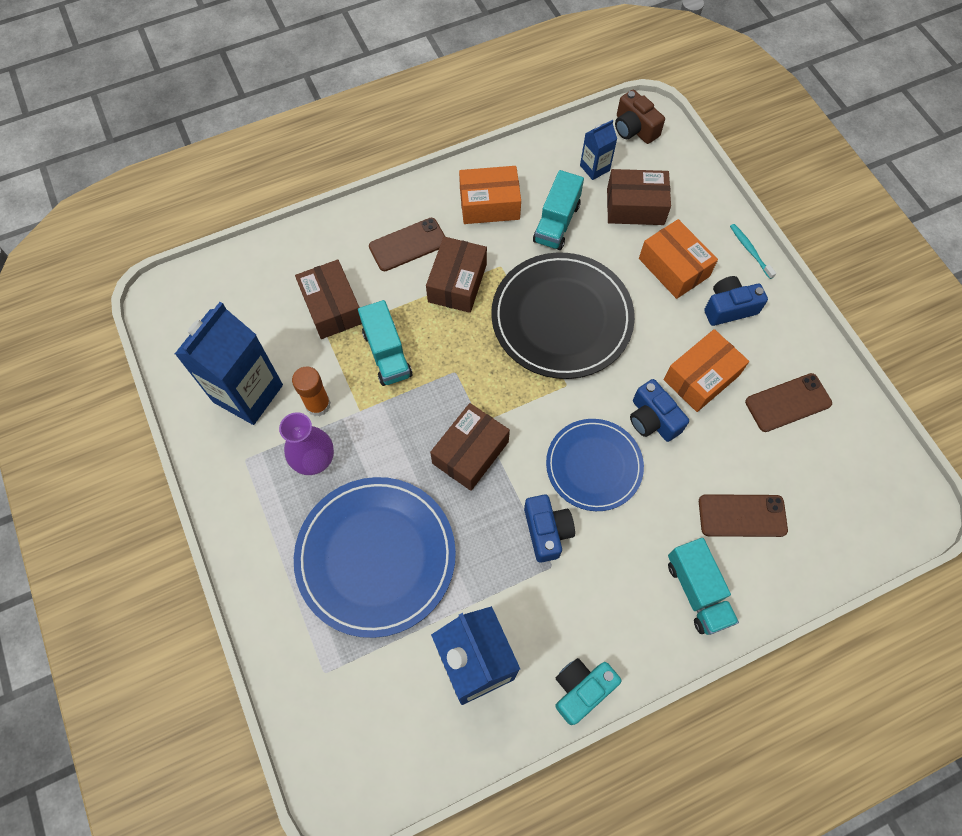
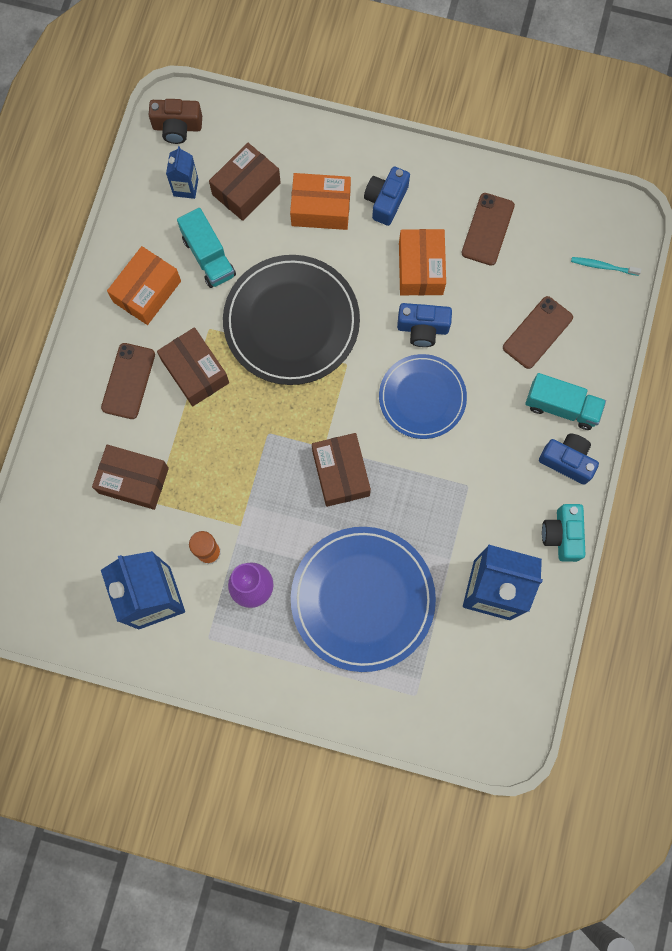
camera: 50 degrees left, 10 degrees up
(387, 353) = (210, 470): turquoise truck -> none
(547, 531) = (441, 469): blue camera -> blue camera (567, 461)
(750, 251) = (355, 144): turquoise toothbrush -> turquoise toothbrush (603, 266)

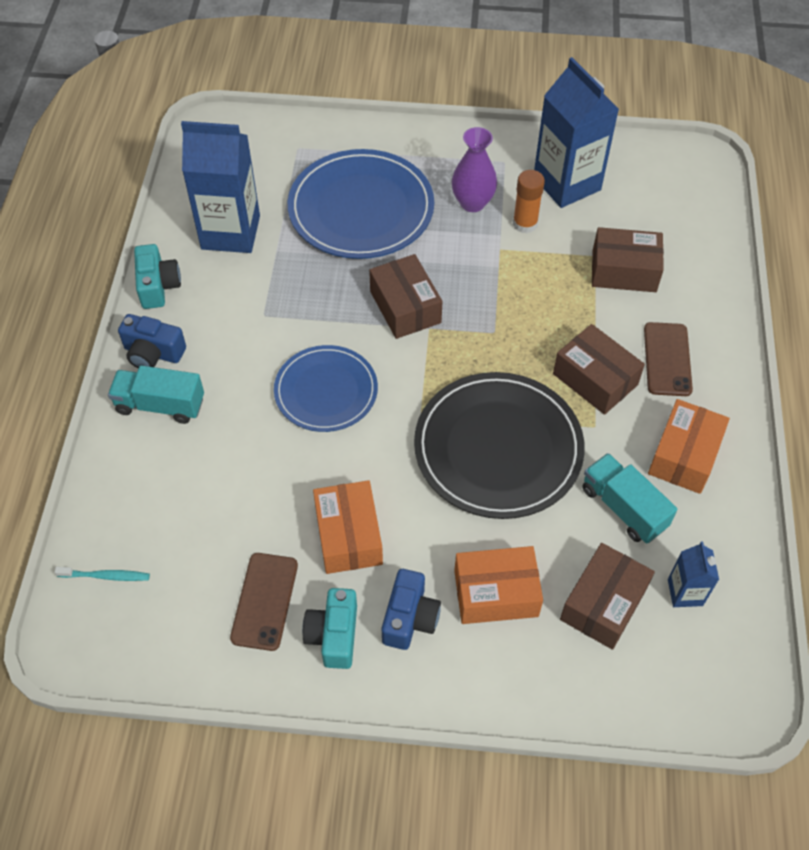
camera: 170 degrees right, 20 degrees down
(177, 127) = (729, 677): brown camera -> none
(422, 328) = (336, 465): blue camera -> none
(441, 197) = (334, 635): none -> turquoise camera
(537, 332) = (191, 481): brown phone -> none

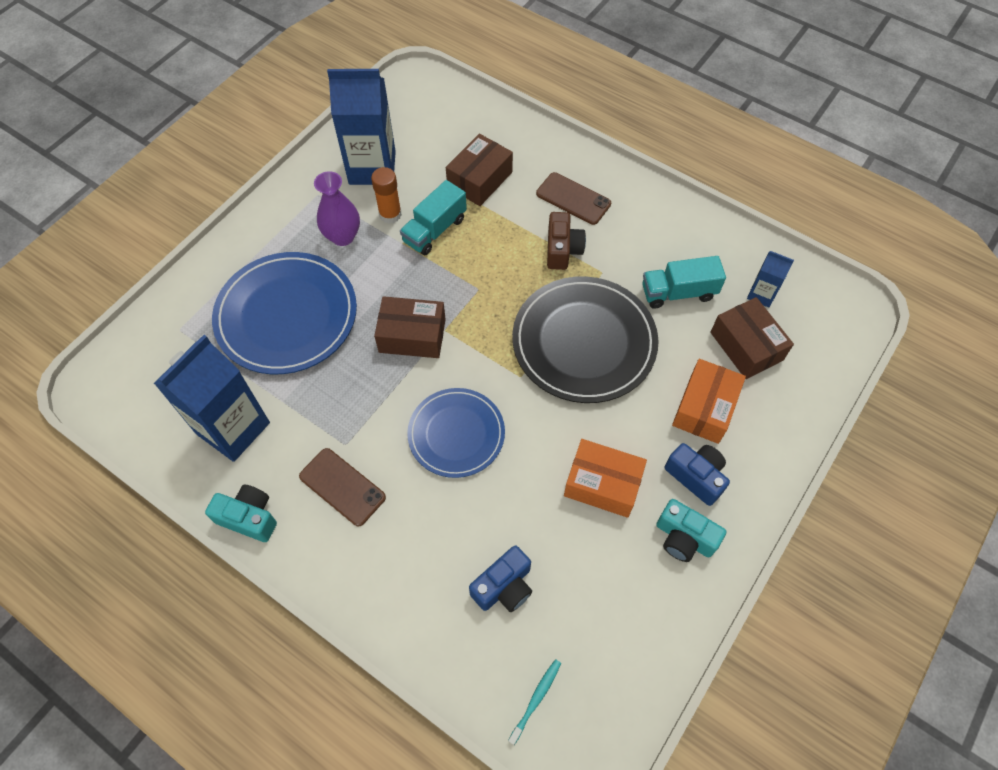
camera: 60 degrees left, 5 degrees up
(153, 353) = (323, 555): blue camera -> blue camera (504, 586)
(160, 405) = (384, 574): turquoise truck -> turquoise truck (434, 230)
(265, 601) = (628, 576): brown phone -> brown phone (342, 487)
(595, 379) = (562, 249): brown box -> brown camera
(684, 456) = (657, 234): orange box -> none

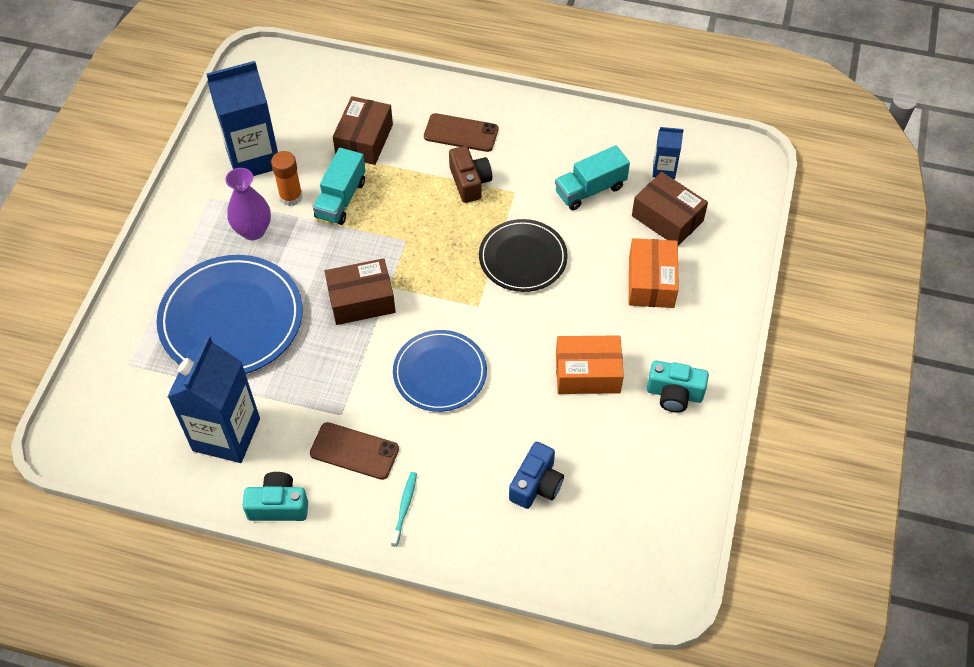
camera: 20 degrees left, 5 degrees down
(536, 700) = (600, 563): turquoise toothbrush -> turquoise toothbrush (404, 508)
(584, 342) = (523, 258): black plate -> black plate, size x0.63
(696, 476) = (665, 341): blue camera -> none

